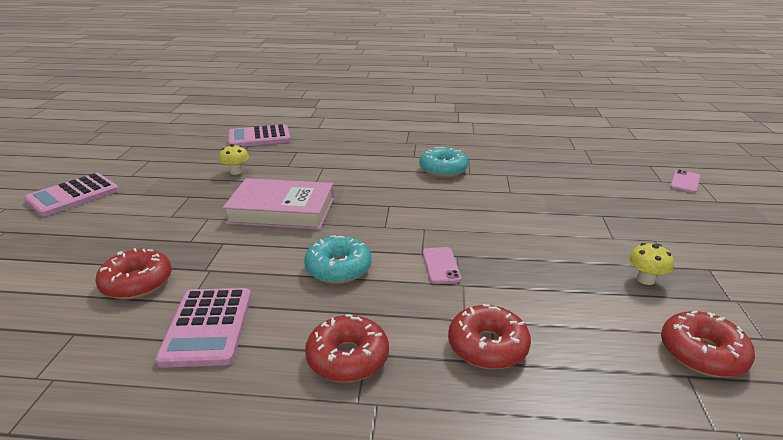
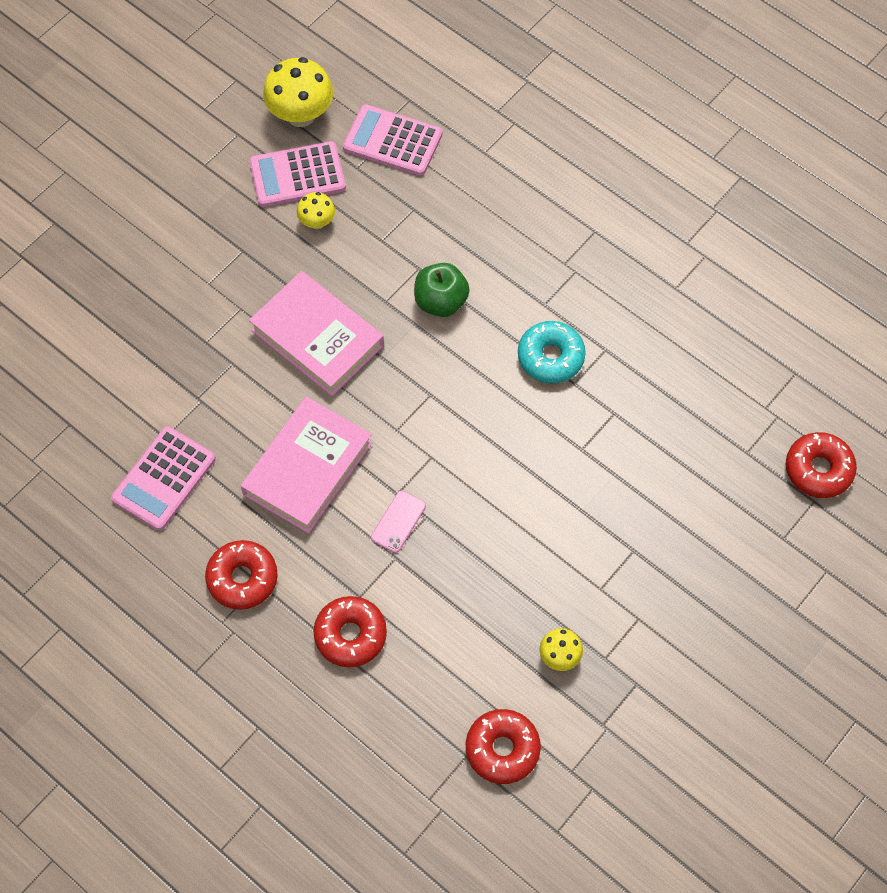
camera: 35 degrees right, 35 degrees up
(73, 195) = (132, 181): pink calculator -> pink calculator (297, 175)
(137, 283) = (135, 384): red donut -> red donut (818, 469)
(189, 144) = (301, 115): none -> yellow mushroom
(338, 268) = (307, 468): turquoise donut -> pink book
(351, 173) = (441, 301): none -> green apple
(685, 182) = (809, 557): pink phone -> none

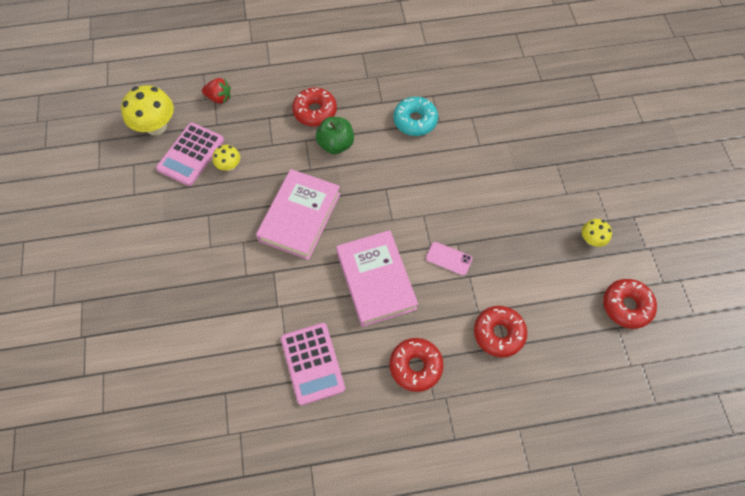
camera: 50 degrees left, 0 degrees up
(317, 337) = (300, 217): pink book -> pink book turned 60 degrees counterclockwise
(392, 141) = (219, 98): pink calculator -> red strawberry
(398, 521) = (448, 258): pink phone -> pink phone turned 45 degrees counterclockwise
(818, 469) = (574, 60): red donut -> red donut (315, 111)

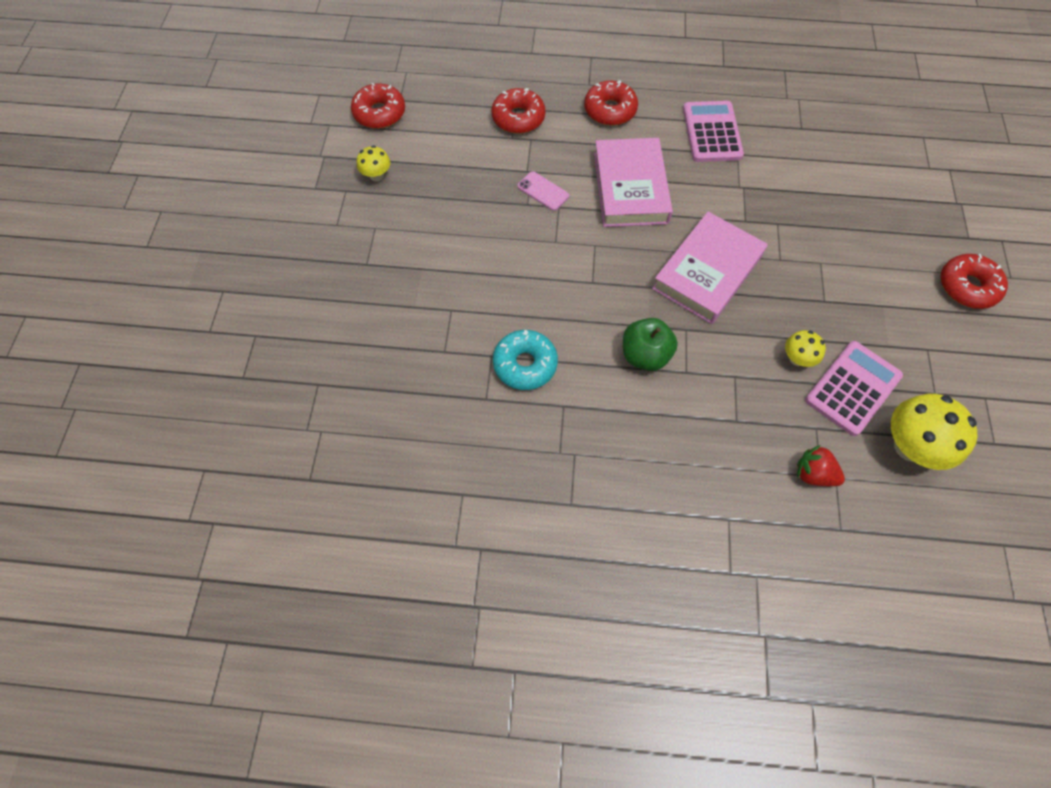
camera: 165 degrees left, 0 degrees up
(315, 111) = (666, 414): red donut -> red donut (967, 287)

